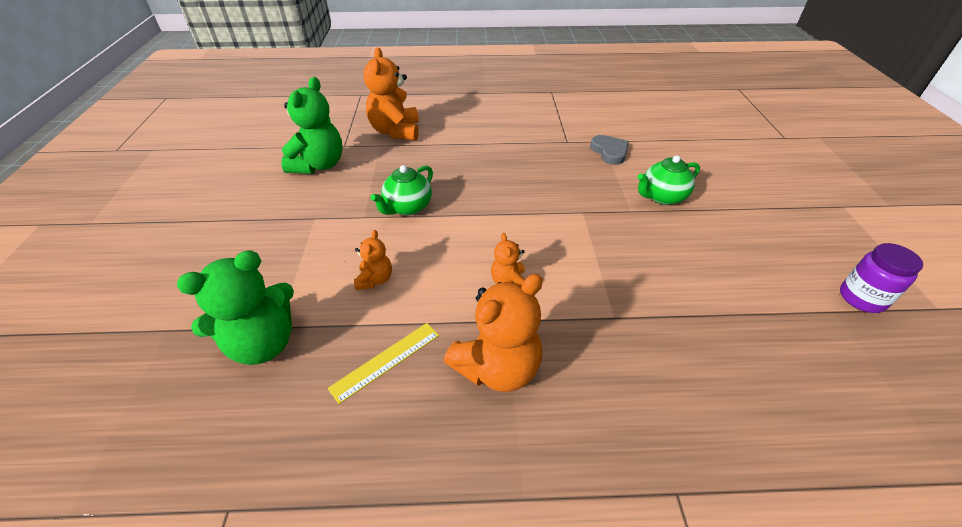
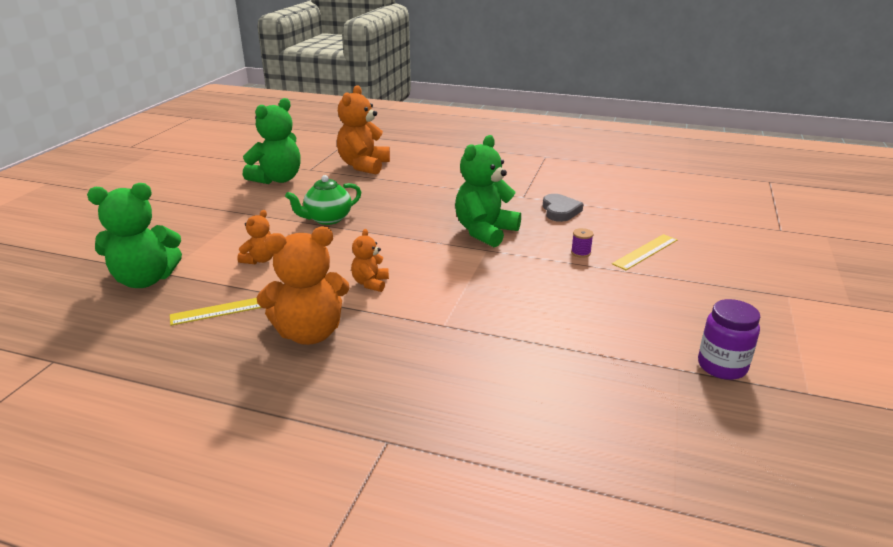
camera: 20 degrees right, 15 degrees down
(565, 191) = (485, 232): none -> green teddy bear
(662, 197) = (580, 253): green teapot -> purple spool
(709, 184) = (645, 252): none -> yellow ruler

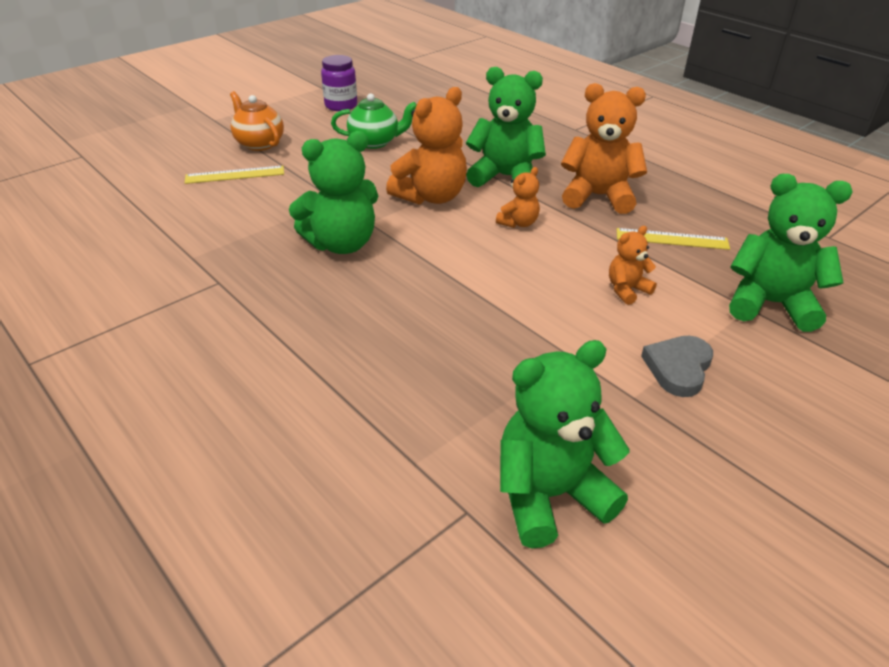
camera: 150 degrees left, 10 degrees up
(327, 219) = (512, 334): green teapot -> green teapot (375, 142)
(364, 166) = (352, 476): orange teddy bear -> orange teddy bear (431, 197)
(419, 326) = (505, 177): none -> green teddy bear
(560, 211) = (218, 244): grey heart -> grey heart (678, 368)
(580, 253) = (290, 191): purple spool -> none
(690, 284) = (259, 144): none -> orange teapot

